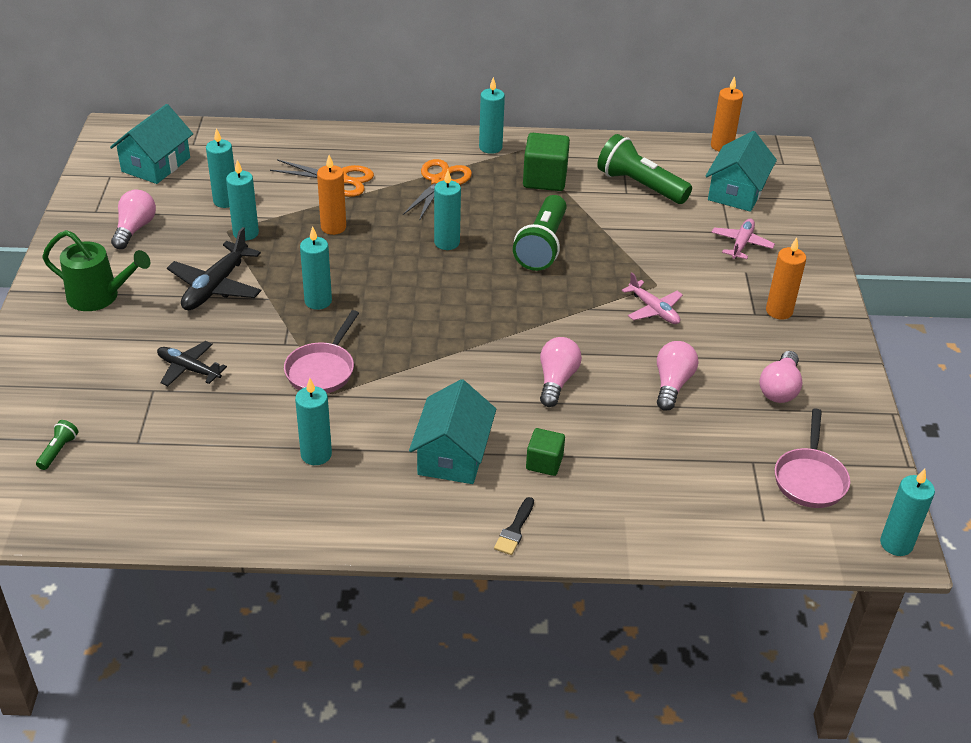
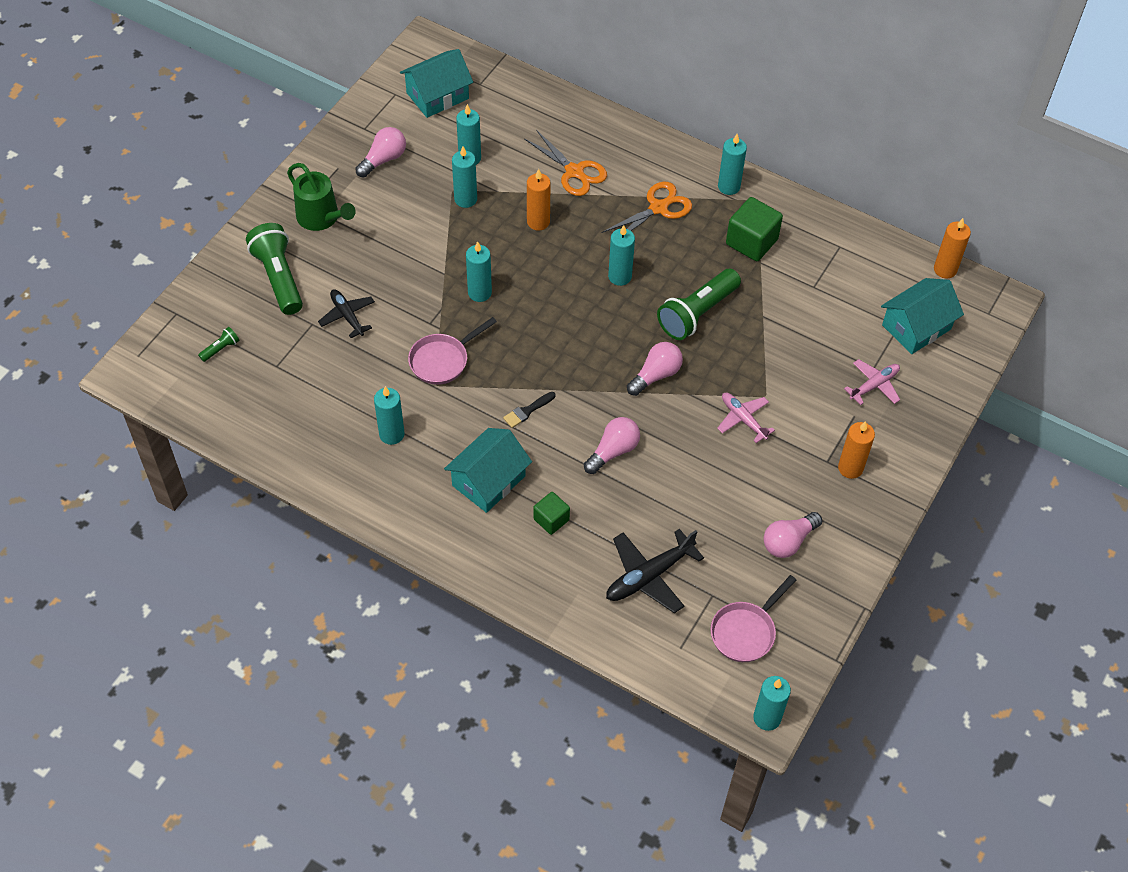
camera: 30 degrees right, 15 degrees up
(216, 286) = (411, 244): black plane -> black plane (649, 576)
(515, 530) = (490, 565): black brush -> black brush (527, 411)
(640, 185) = (832, 284): green flashlight -> green flashlight (279, 278)
(653, 310) = (743, 419): pink plane -> pink plane turned 150 degrees clockwise
(672, 384) = (702, 497): pink light bulb -> pink light bulb (656, 375)

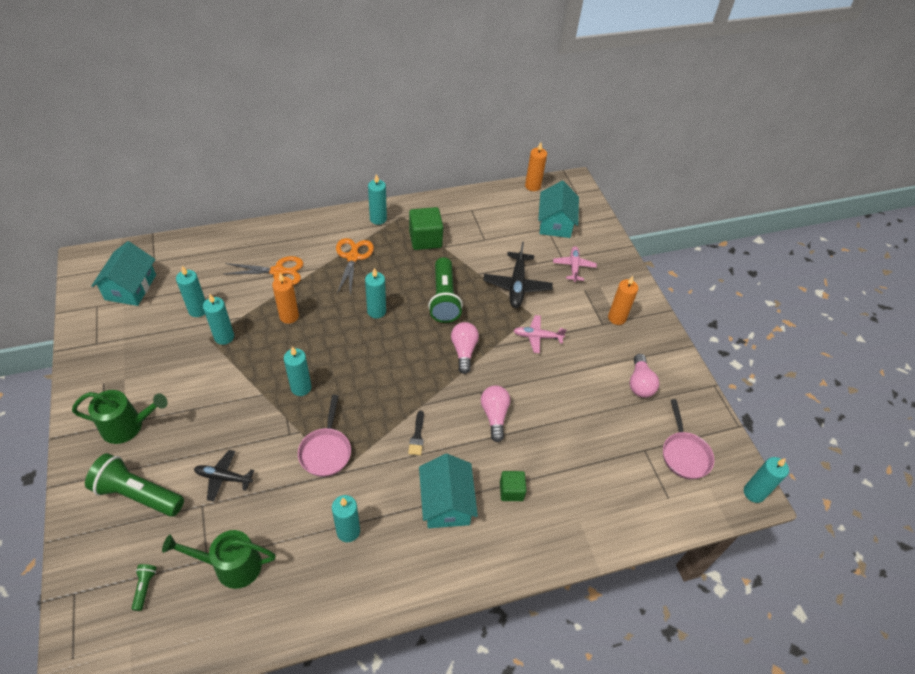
camera: 50 degrees left, 5 degrees down
(288, 384) = (231, 566): none -> green watering can
(383, 159) = (134, 353): pink light bulb -> none
(649, 576) = (602, 472): black plane -> black plane (517, 285)

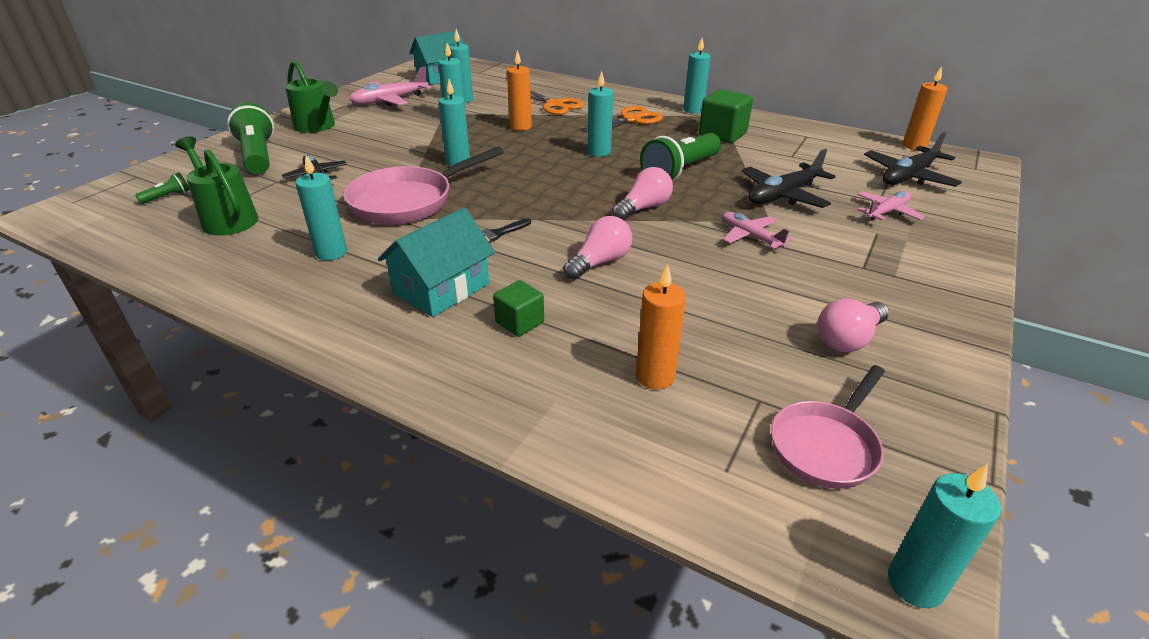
camera: 50 degrees right, 15 degrees down
(136, 350) = (390, 101): none -> pink plane
(326, 451) = (408, 201): pink pan -> pink pan, size x1.57
(555, 223) = (908, 176): turquoise house -> black plane
(616, 318) = (895, 272): orange candle -> orange candle (655, 376)

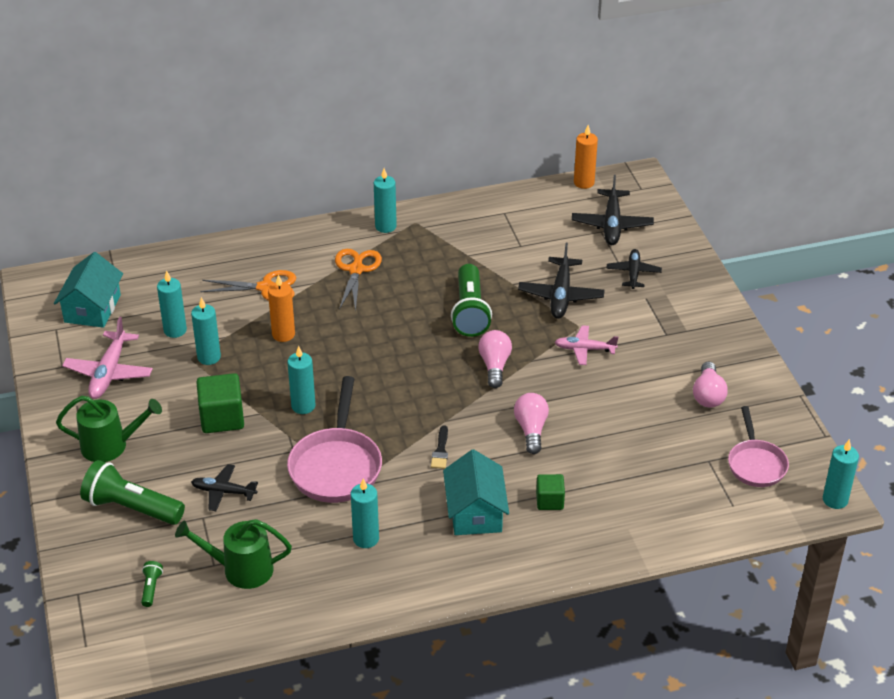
camera: 45 degrees left, 5 degrees up
(599, 152) = (388, 327): turquoise candle -> none
(655, 376) = (652, 482): orange candle -> none
(722, 134) = (446, 247): green cube -> green cube (222, 418)
(887, 212) = (633, 273): pink plane -> black plane

